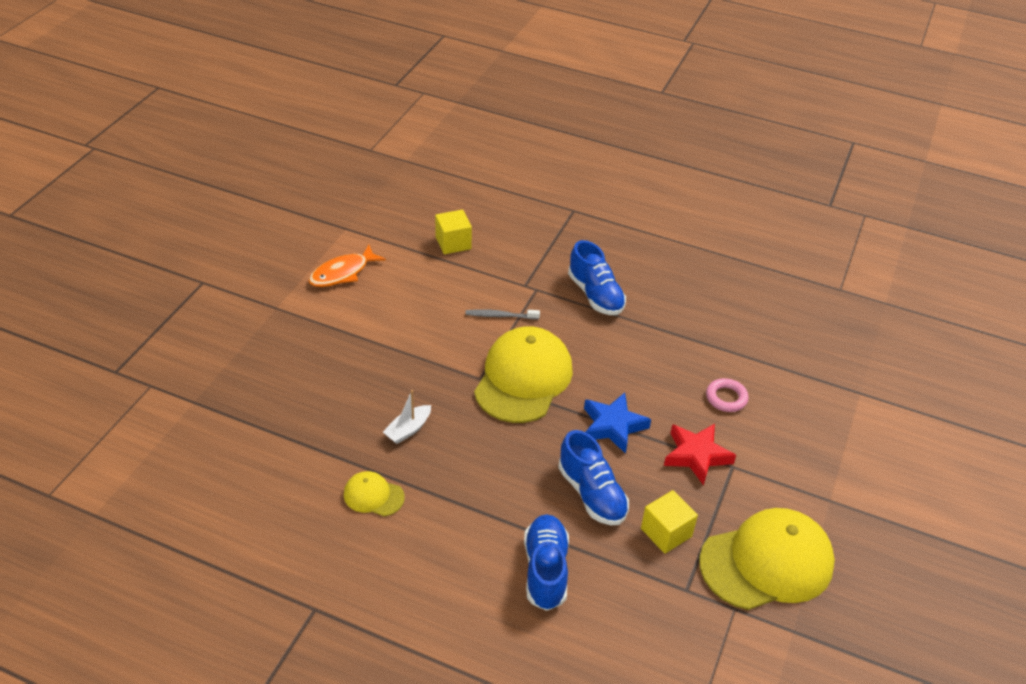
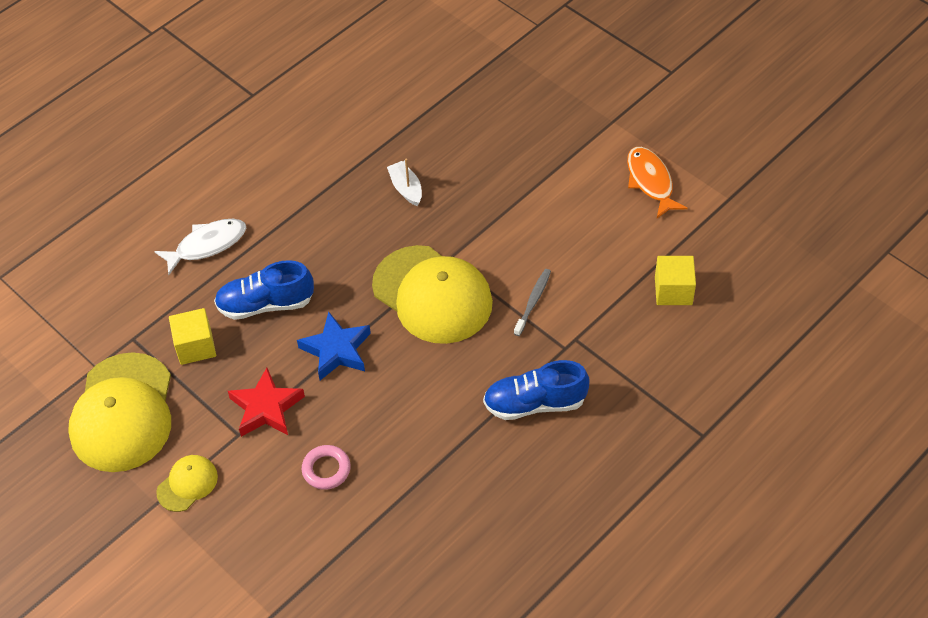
camera: 115 degrees right, 10 degrees up
(373, 496) = (342, 149): yellow cap -> yellow cap (187, 484)
(545, 570) = (207, 245): blue shoe -> white fish

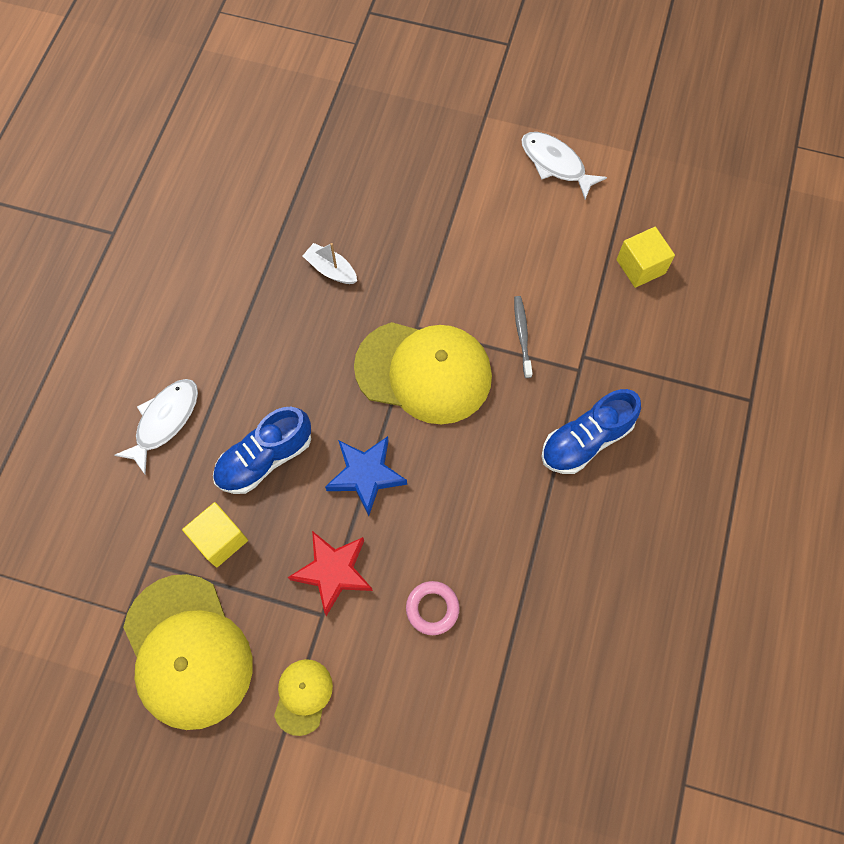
camera: 30 degrees left, 15 degrees up
(650, 181) = (555, 164): orange fish -> white fish

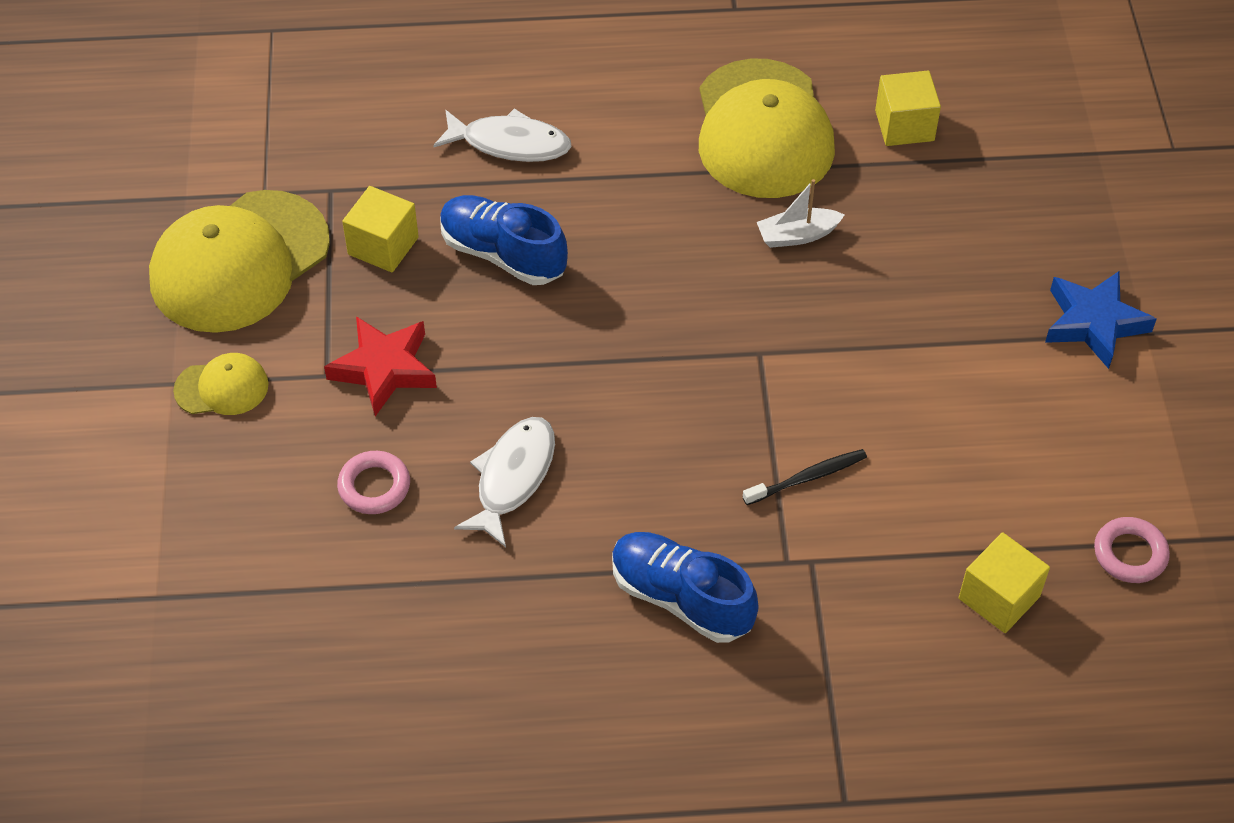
camera: 70 degrees right, 15 degrees down
(269, 174) = (904, 125): none -> yellow cube
(331, 270) = (797, 235): white boat -> white boat turned 120 degrees counterclockwise
(366, 475) = (524, 362): blue star -> blue star (1094, 323)
(424, 372) = (697, 380): yellow cap -> yellow cap (763, 130)
(522, 336) = (807, 478): grey toothbrush -> black toothbrush
(555, 164) = (1116, 442): white fish -> white fish (512, 478)
(633, 189) = (1130, 554): none -> pink ring

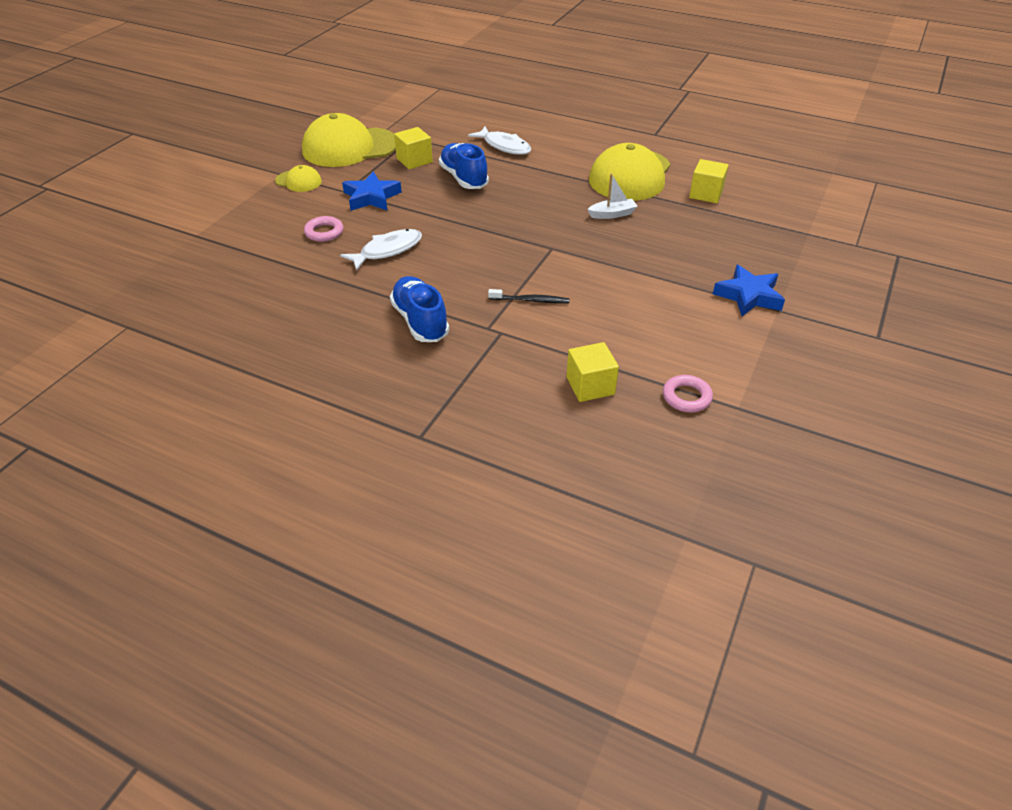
camera: 30 degrees right, 10 degrees down
(384, 369) = (371, 197): red star -> blue star
(797, 235) = (612, 214): white boat -> white boat turned 150 degrees clockwise

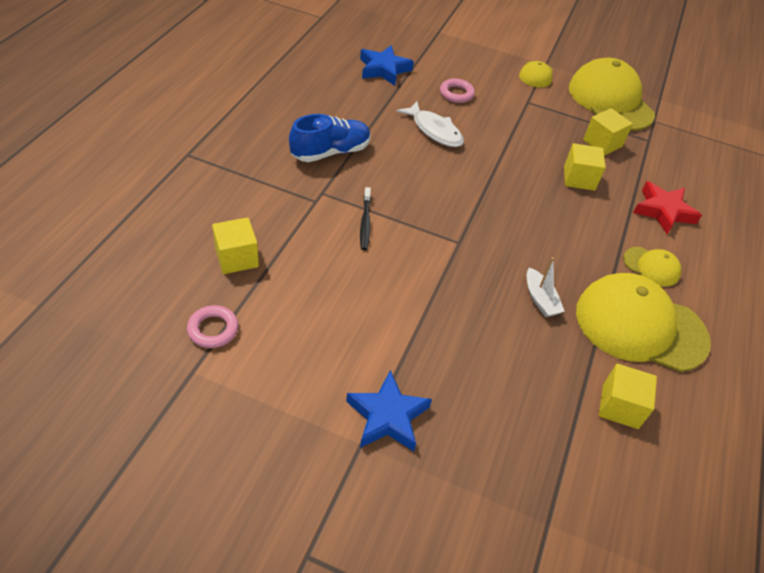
camera: 80 degrees right, 5 degrees up
(371, 197) = (522, 118): blue star -> blue star (384, 69)
(464, 178) = (579, 178): blue shoe -> yellow cube
(504, 146) = (663, 211): white fish -> red star
(568, 161) = (651, 266): none -> yellow cap

